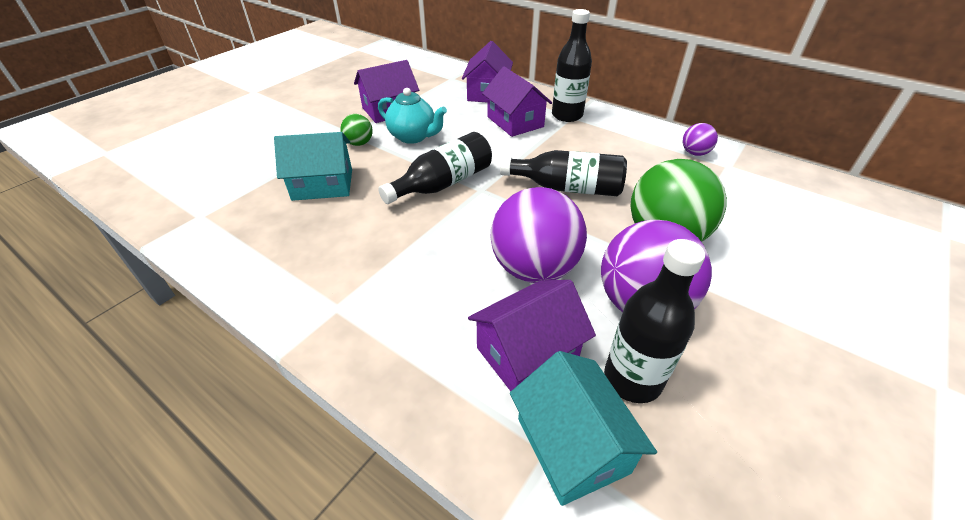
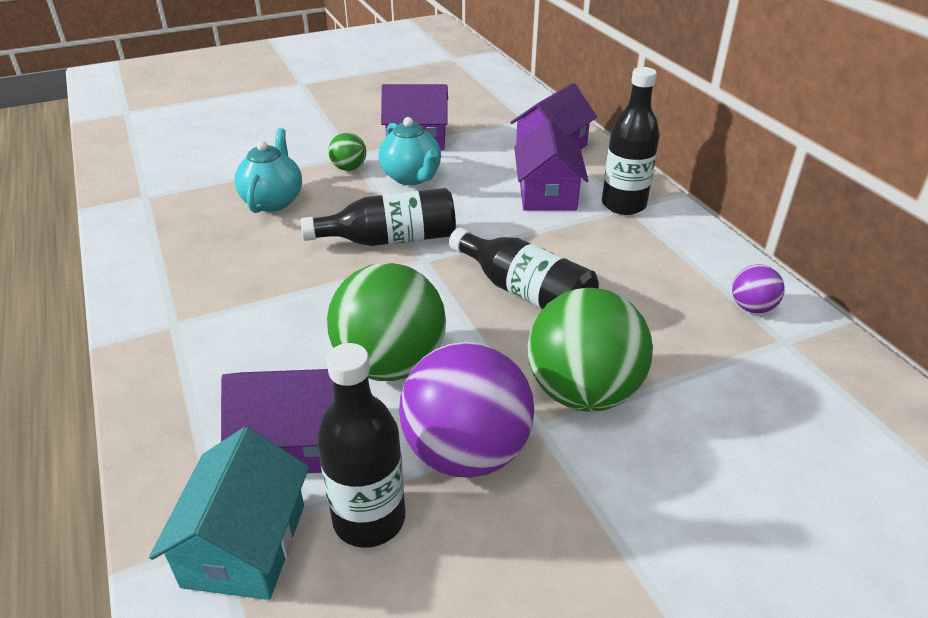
camera: 30 degrees right, 5 degrees down
(323, 185) = (273, 201): turquoise house -> turquoise teapot
(534, 268) = (390, 364): purple ball -> green ball

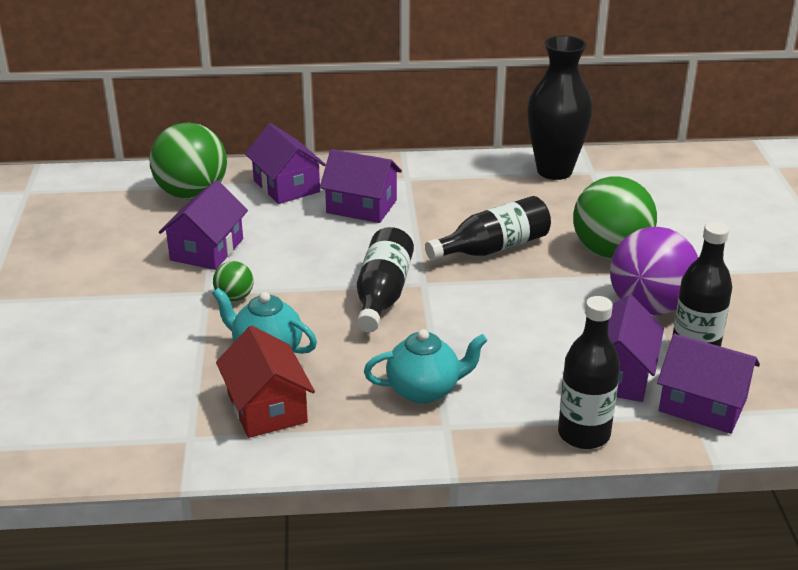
camera: 70 degrees left, 5 degrees down
(190, 220) = (267, 408): none -> red house
(245, 545) = (703, 405): turquoise house -> purple house
(390, 364) = (550, 322): green ball -> green ball (192, 194)
(411, 177) = (281, 265): turquoise teapot -> turquoise teapot (424, 390)
(623, 205) = (402, 179): black bottle -> black bottle (583, 434)
(751, 307) = (554, 171): purple ball -> black vase

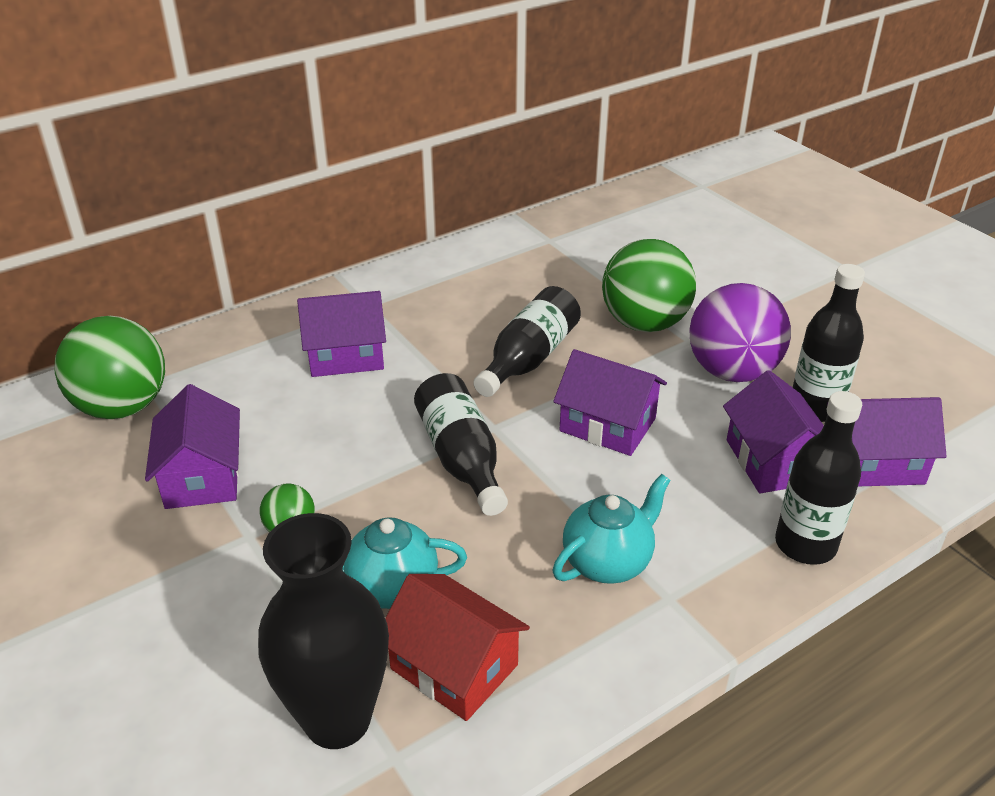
camera: 30 degrees left, 5 degrees up
(286, 186) = (236, 358): purple house -> purple house (607, 425)
(554, 171) = (513, 250): black vase -> black vase (337, 719)

